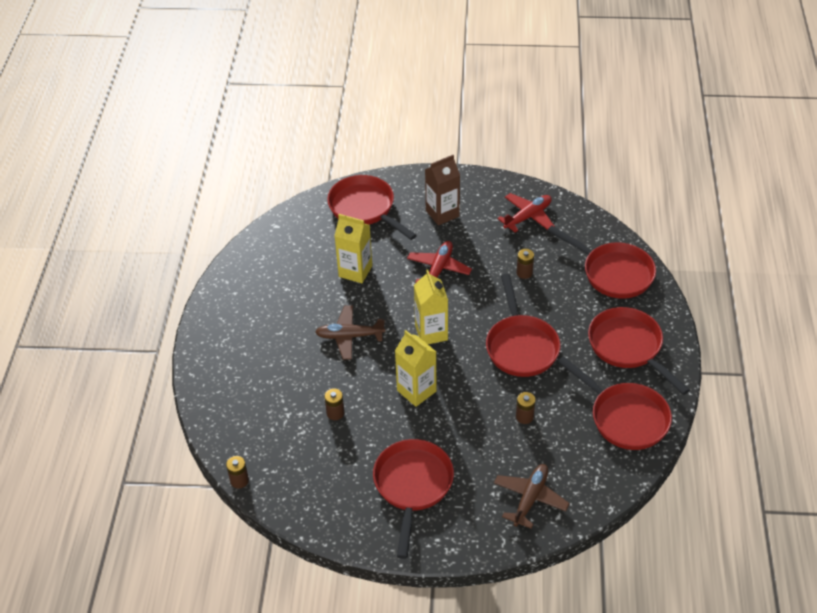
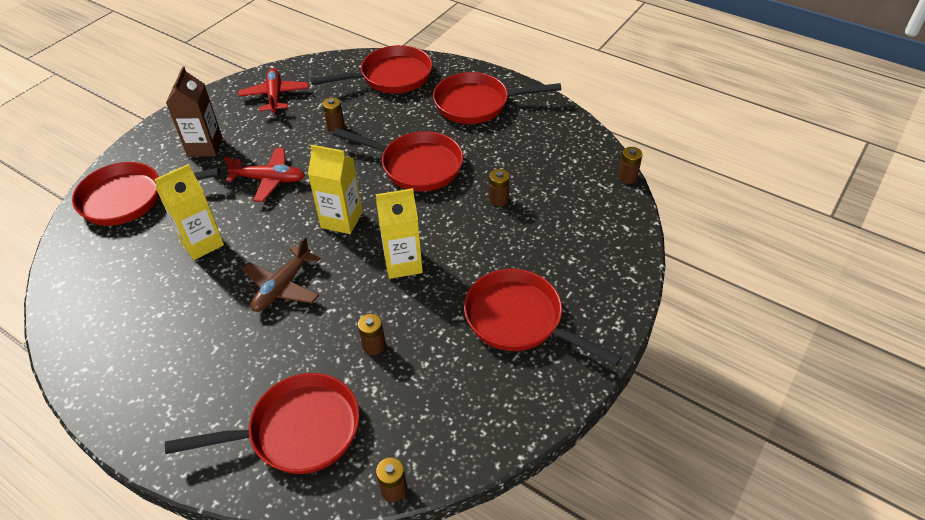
camera: 60 degrees left, 0 degrees up
(438, 269) = (269, 180): red plane -> red plane turned 135 degrees clockwise
(530, 498) = (594, 237): brown plane -> none
(621, 494) = (627, 177): none -> brown battery
(625, 417) = (549, 139): red pan -> red pan (297, 431)

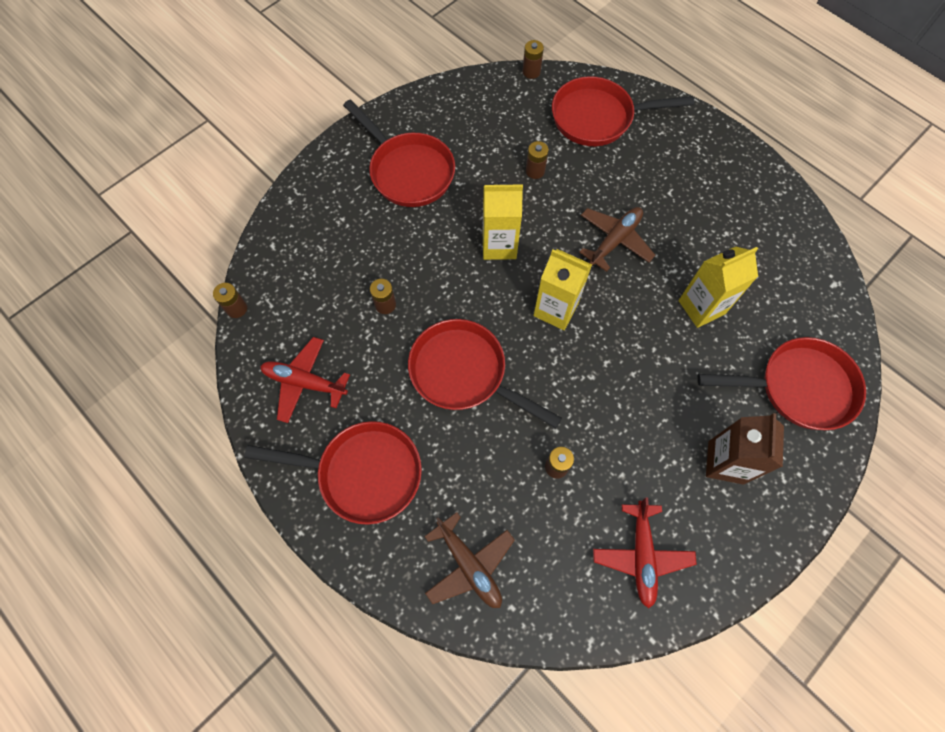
camera: 170 degrees left, 20 degrees up
(269, 180) = (637, 385): red plane -> red plane (304, 382)
(391, 77) = (469, 565): red pan -> brown plane

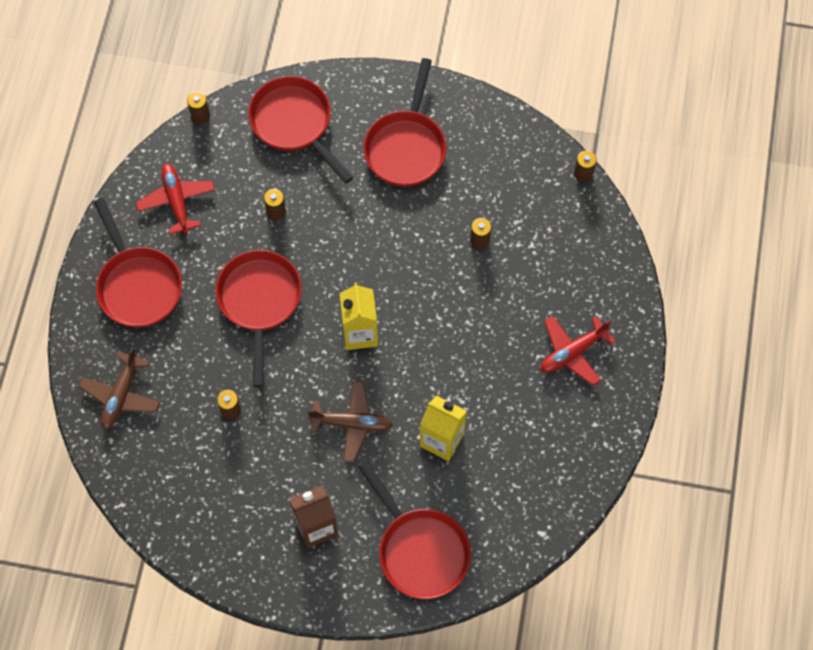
camera: 55 degrees right, 0 degrees up
(499, 245) = (387, 257): yellow carton -> none
(597, 118) = (574, 255): red pan -> red pan (294, 124)
(614, 240) = (456, 340): brown plane -> brown plane (352, 423)
(641, 555) = (204, 505): red plane -> red plane (573, 352)

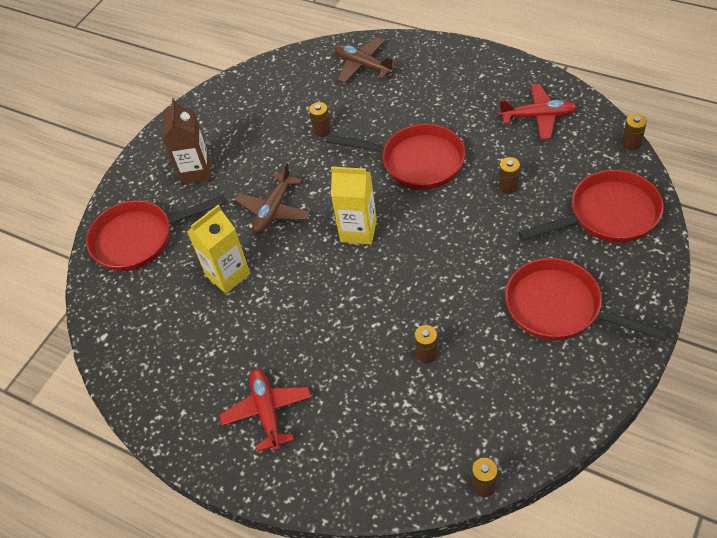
camera: 115 degrees right, 15 degrees down
(138, 285) = (460, 84): red pan -> none

